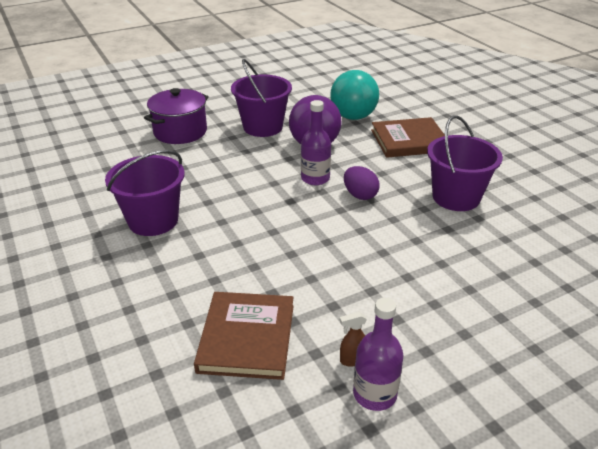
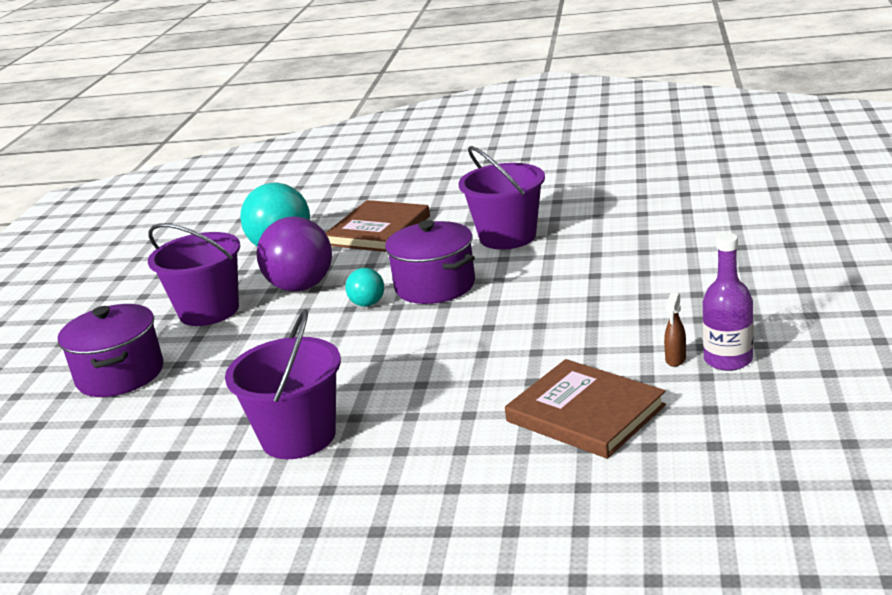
camera: 50 degrees left, 10 degrees down
(315, 178) = (367, 304): purple bottle -> turquoise ball
(360, 195) = (435, 286): purple egg -> purple pot

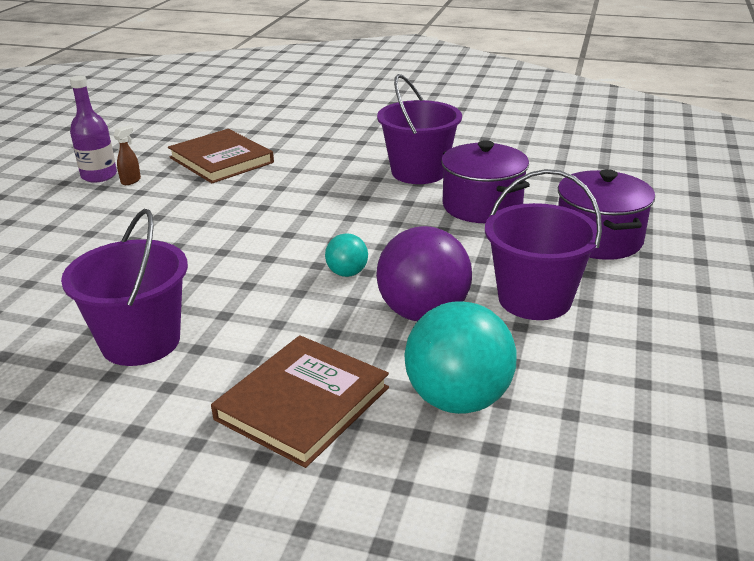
camera: 175 degrees left, 5 degrees up
(435, 286) = (268, 282): purple pot -> purple pot (482, 206)

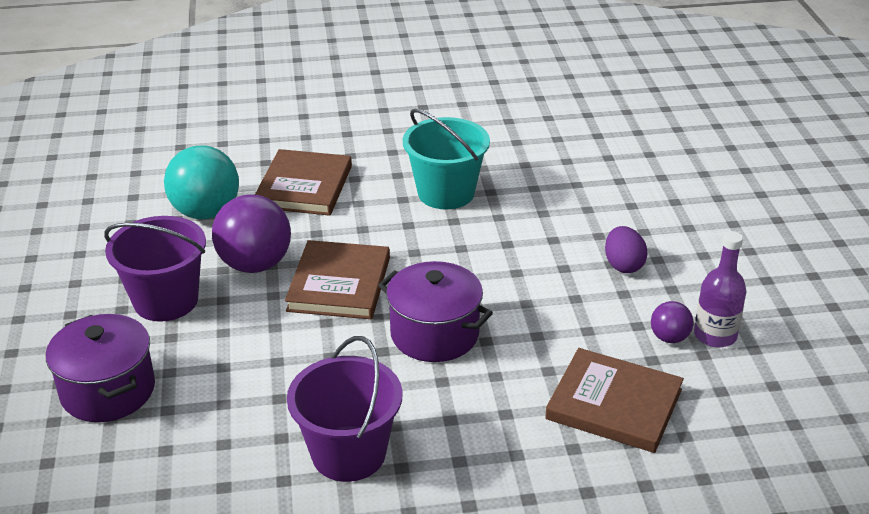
camera: 155 degrees right, 5 degrees up
(82, 229) = (623, 265): none -> purple egg
(131, 181) = (669, 338): brown spray bottle -> purple ball
(141, 342) = (446, 193): purple bucket -> turquoise bucket
(347, 273) = (339, 284): turquoise ball -> brown book
(482, 206) = (245, 409): purple pot -> purple pot (434, 334)

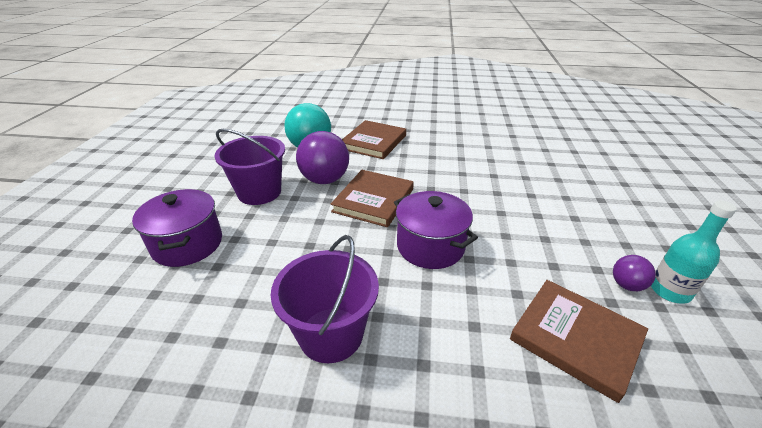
camera: 15 degrees right, 0 degrees up
(446, 193) = (461, 157): turquoise bucket -> none
(623, 265) = (585, 220): purple egg -> none
(715, 335) = (669, 291): purple bottle -> turquoise bottle

